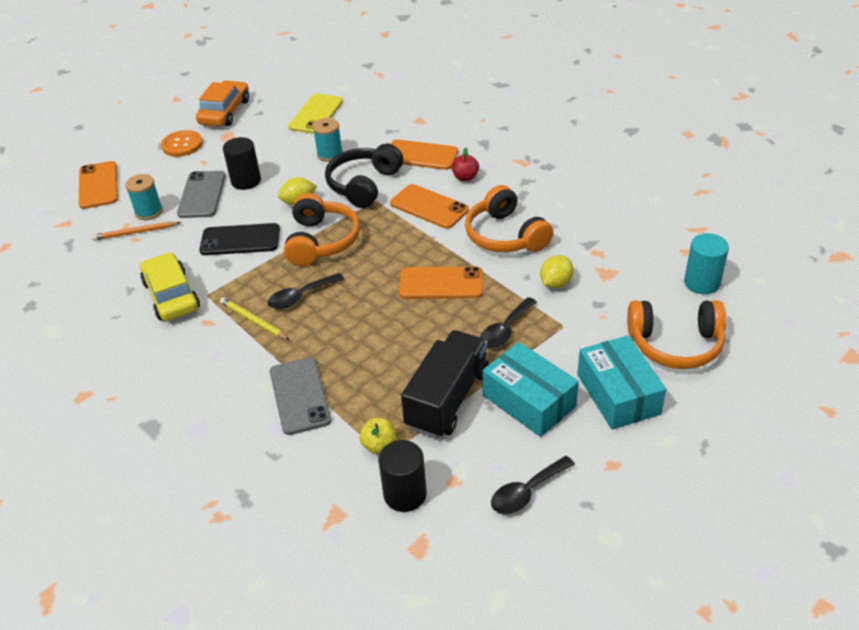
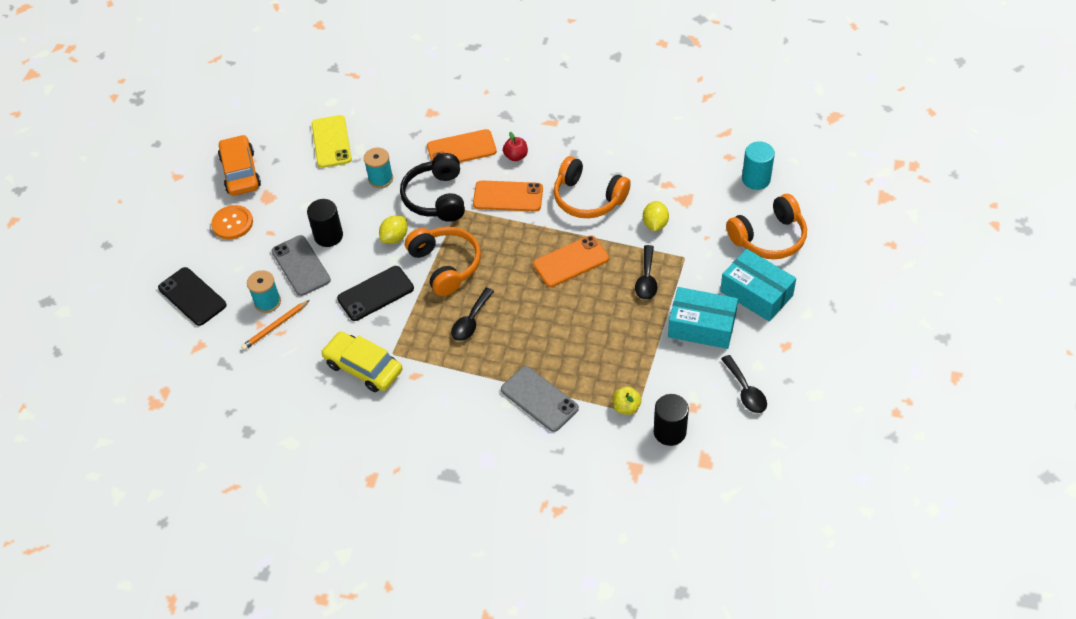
camera: 30 degrees left, 10 degrees up
(98, 185) = (192, 297): orange phone -> black phone
(253, 321) = (451, 357): yellow pencil -> none
(447, 399) = (646, 351): black truck -> none
(526, 492) = (745, 391): black spoon -> black spoon turned 45 degrees counterclockwise

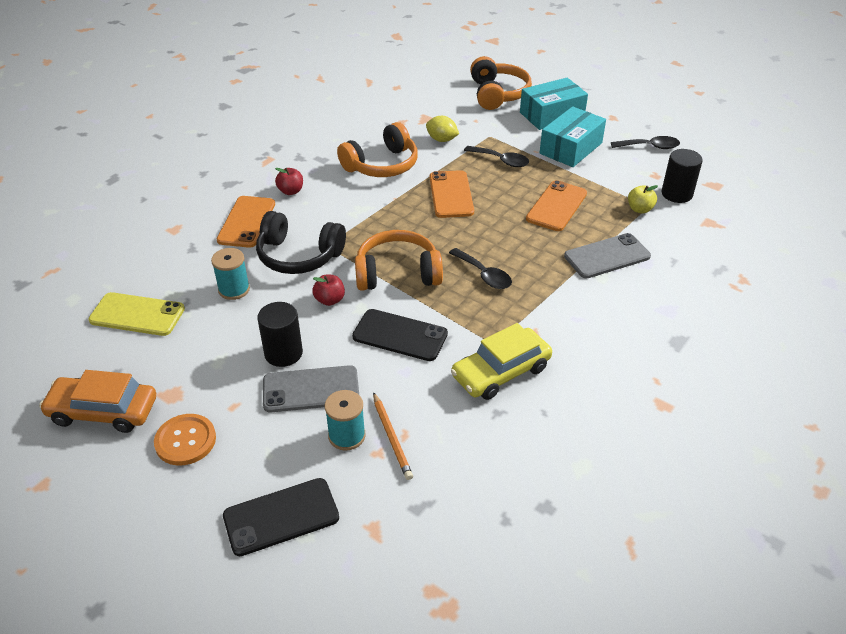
camera: 70 degrees left, 10 degrees down
(375, 293) = (400, 335): black phone -> black phone turned 60 degrees counterclockwise
(395, 237) = (329, 300): yellow lemon -> red apple
(508, 196) = (339, 209): orange phone -> orange phone (556, 206)
(756, 179) = (431, 82): turquoise cylinder -> none

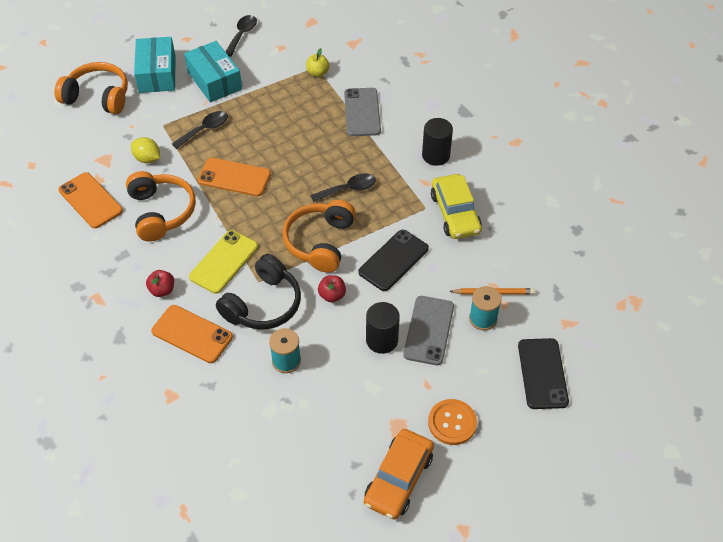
camera: 70 degrees left, 10 degrees up
(137, 314) = (286, 441): yellow phone -> yellow phone (224, 262)
(442, 140) = (147, 159): yellow lemon -> yellow lemon turned 75 degrees clockwise
(556, 206) = (287, 118): orange phone -> orange phone (90, 200)
(676, 194) = (310, 46): black cylinder -> black cylinder (436, 155)

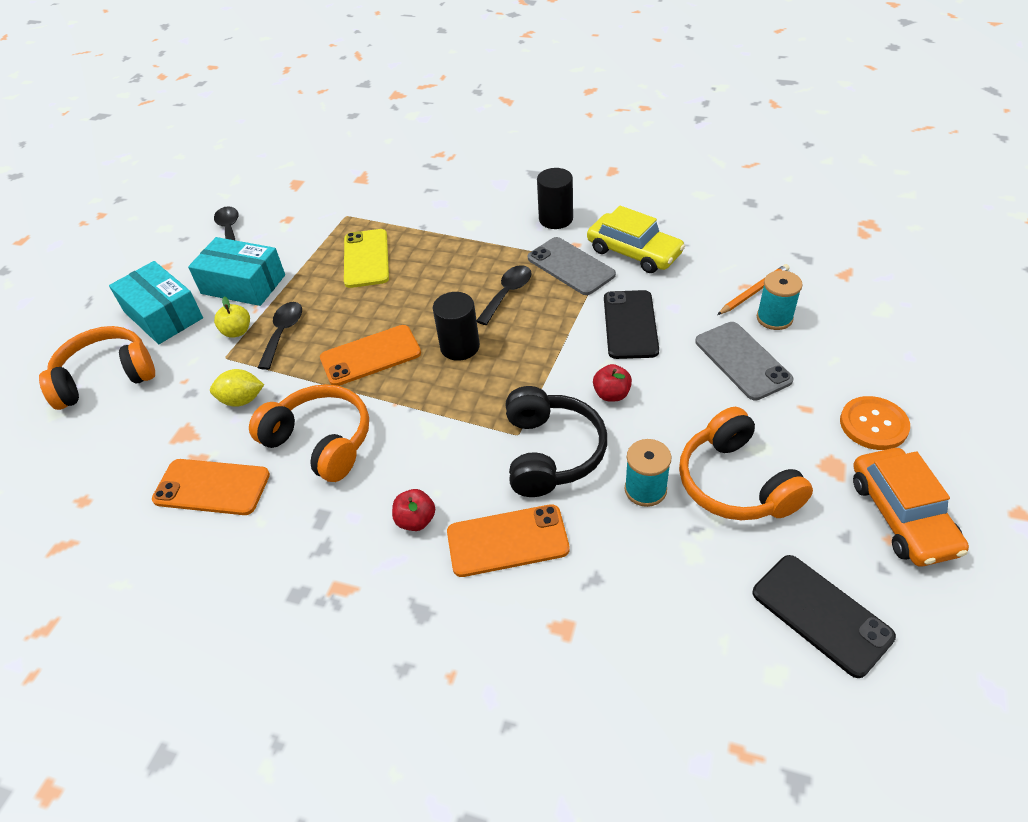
camera: 35 degrees left, 5 degrees down
(224, 262) = (455, 442): yellow phone -> yellow phone (366, 258)
(317, 73) = (353, 219): yellow apple -> yellow apple (237, 331)
(320, 242) = (538, 356): orange headphones -> orange headphones (735, 483)
(362, 112) = (440, 225): grey phone -> grey phone (570, 266)
(382, 340) = (712, 400): black cylinder -> black cylinder (460, 347)
(542, 373) = (884, 326): black phone -> black phone (821, 614)

